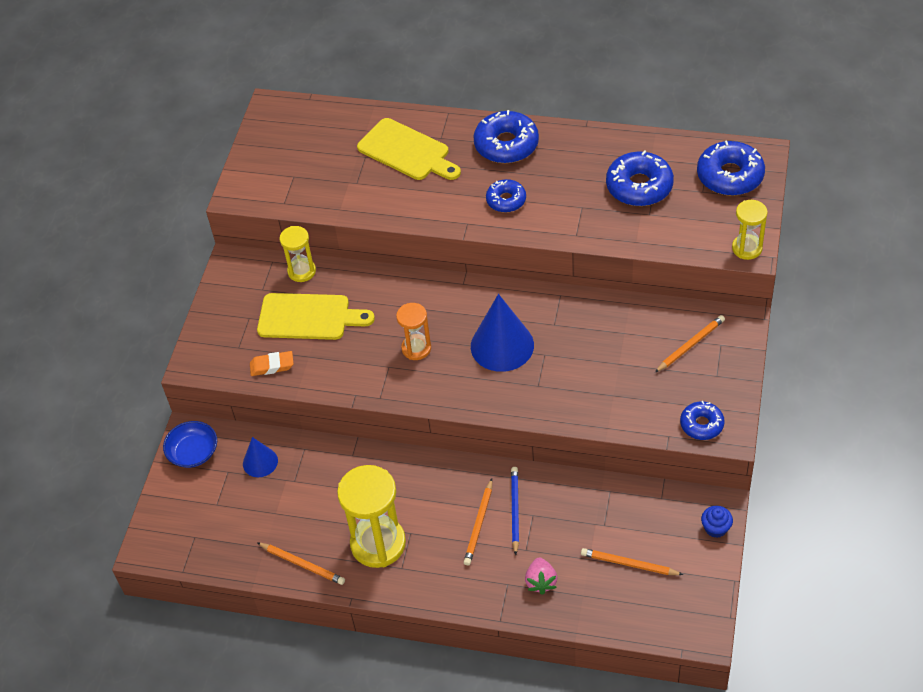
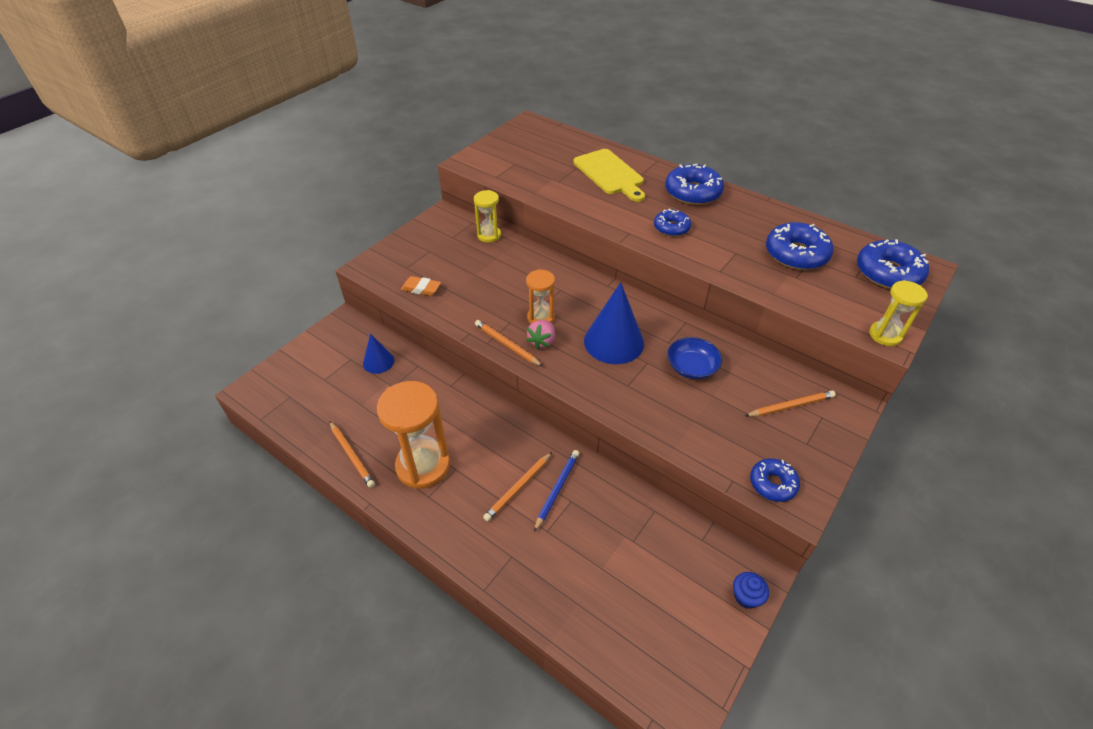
camera: 20 degrees right, 5 degrees down
(193, 452) = (337, 335): blue bowl -> blue bowl (691, 367)
(308, 317) = (472, 266): yellow cutting board -> none
(378, 543) = (423, 466): yellow hourglass -> orange hourglass
(541, 582) = (544, 569): pink strawberry -> pink strawberry (542, 341)
(629, 564) = (639, 592): orange pencil -> orange pencil (507, 344)

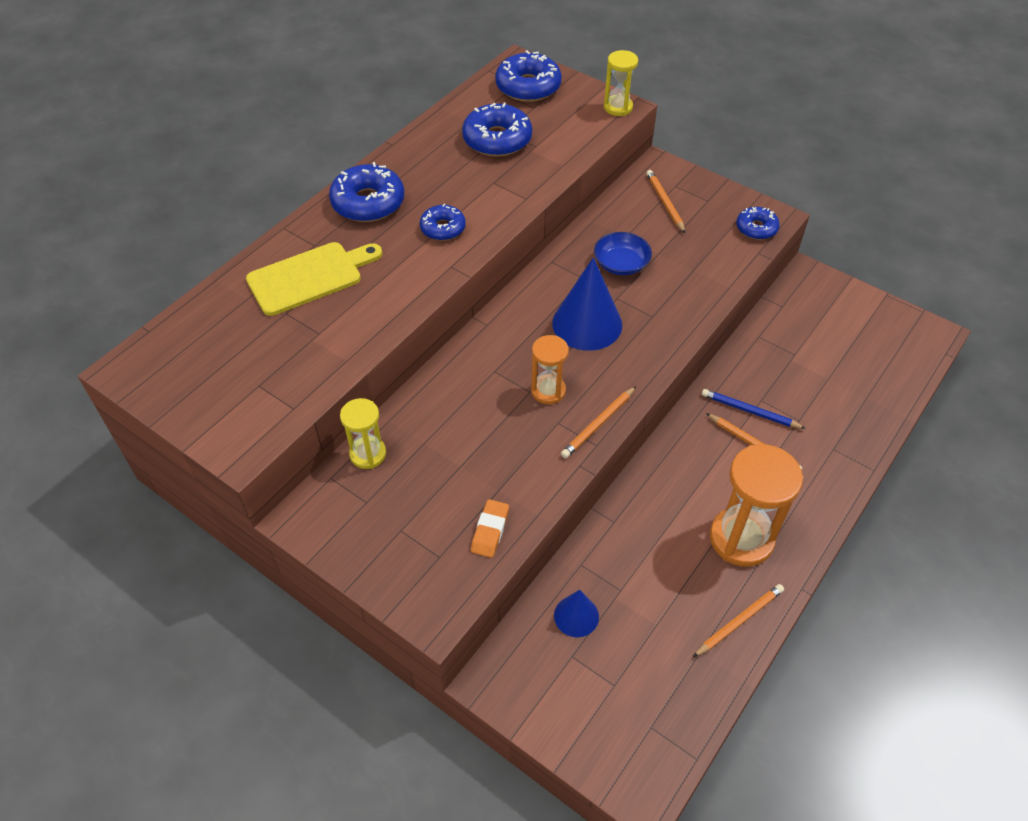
camera: 90 degrees left, 5 degrees up
(542, 341) = (590, 389): pink strawberry -> none
(746, 596) = (829, 285): blue cupcake -> none

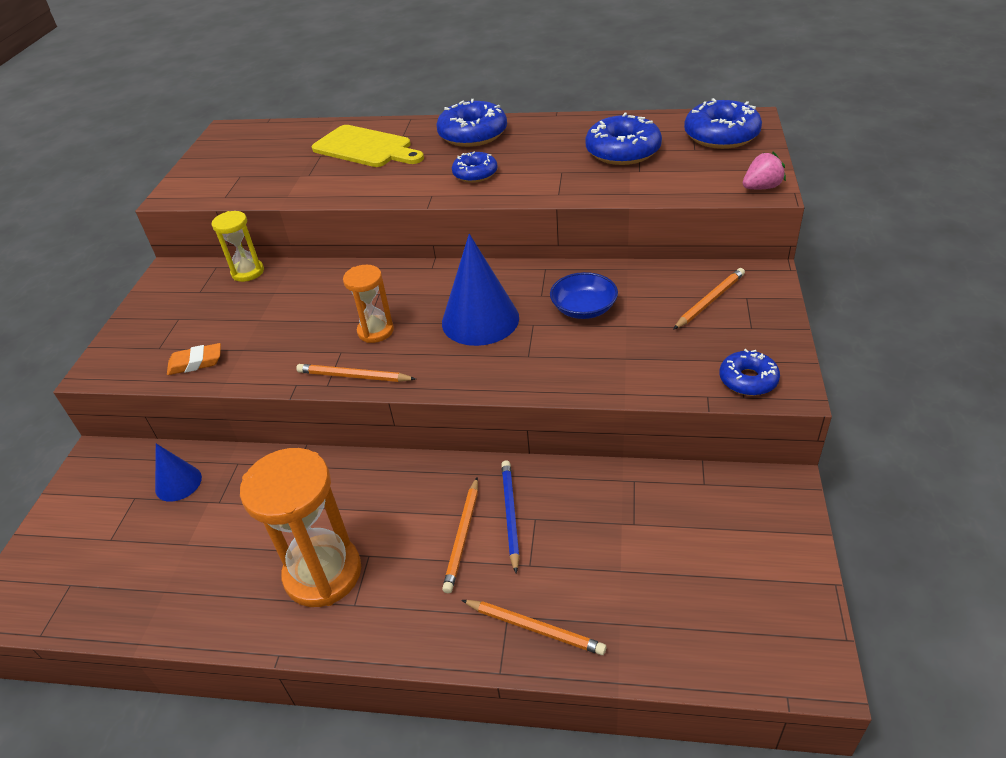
camera: 65 degrees right, 10 degrees down
(618, 107) = (761, 187): yellow hourglass -> pink strawberry
(739, 621) = (213, 611): orange pencil -> orange pencil (534, 628)

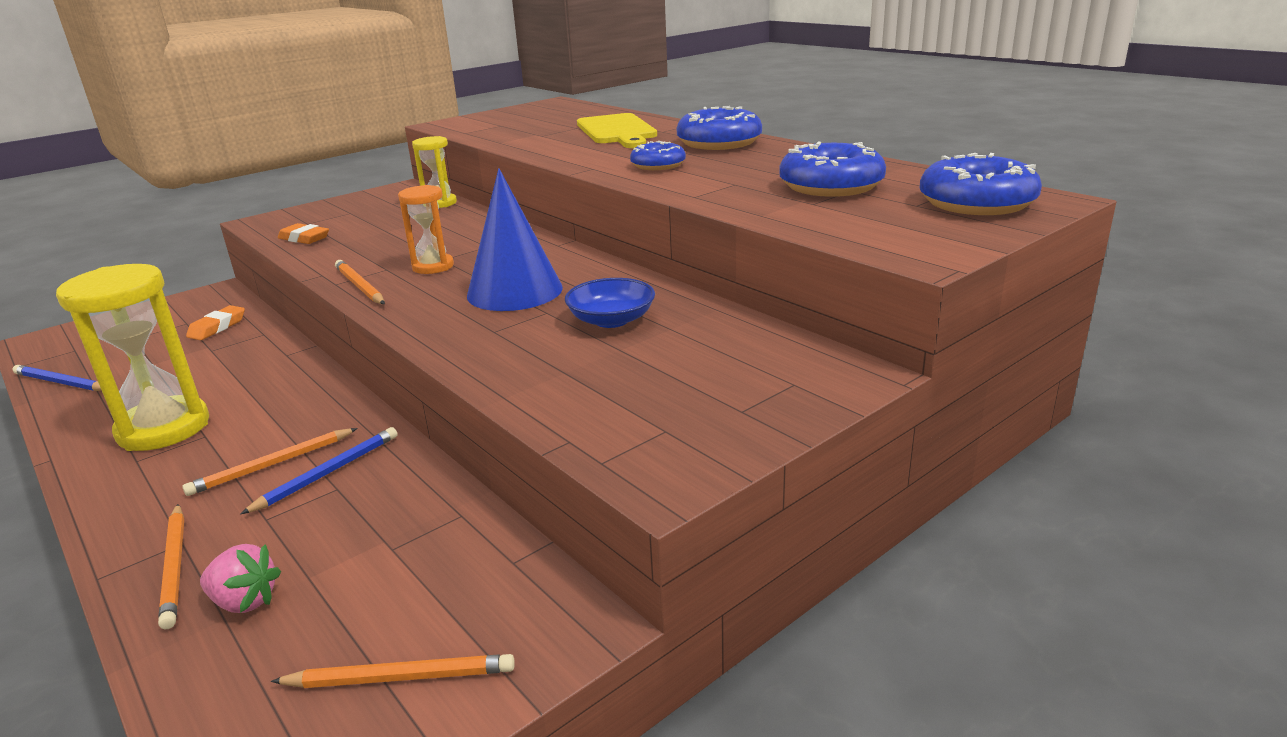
camera: 40 degrees right, 15 degrees down
(132, 611) = (61, 382): none -> blue pencil
(178, 483) = (217, 327): blue cone -> orange eraser
(323, 573) = (164, 428): orange hourglass -> yellow hourglass
(710, 301) = (745, 368): orange pencil -> orange pencil (400, 677)
(748, 380) = (637, 451): blue donut -> none
(761, 187) = (923, 254): pink strawberry -> pink strawberry (245, 601)

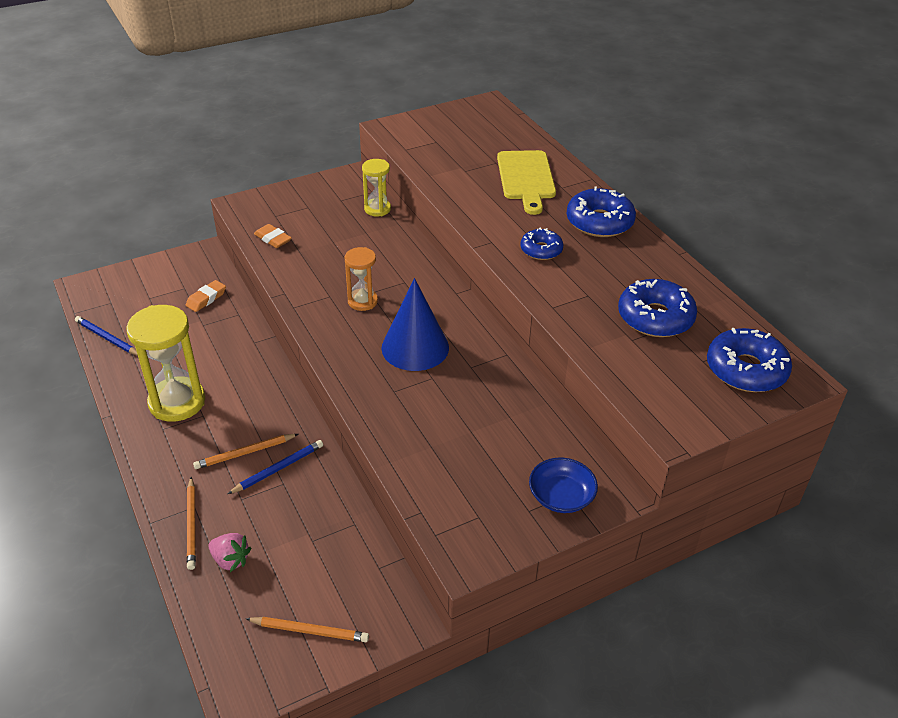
camera: 10 degrees right, 15 degrees up
(360, 286) = (310, 315): orange pencil -> none
(611, 320) = (473, 398): blue bowl -> blue bowl (561, 496)

